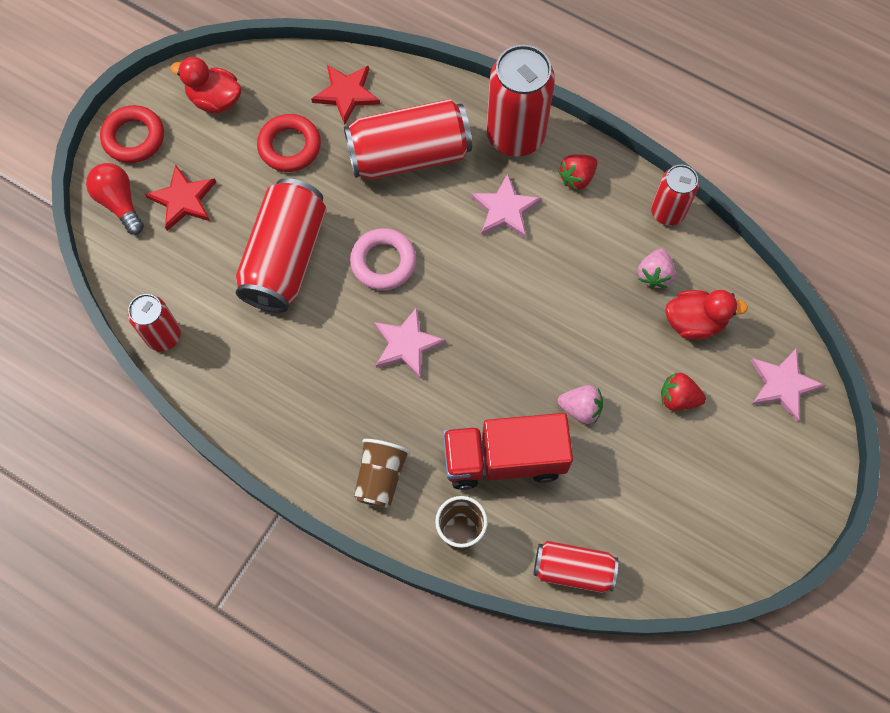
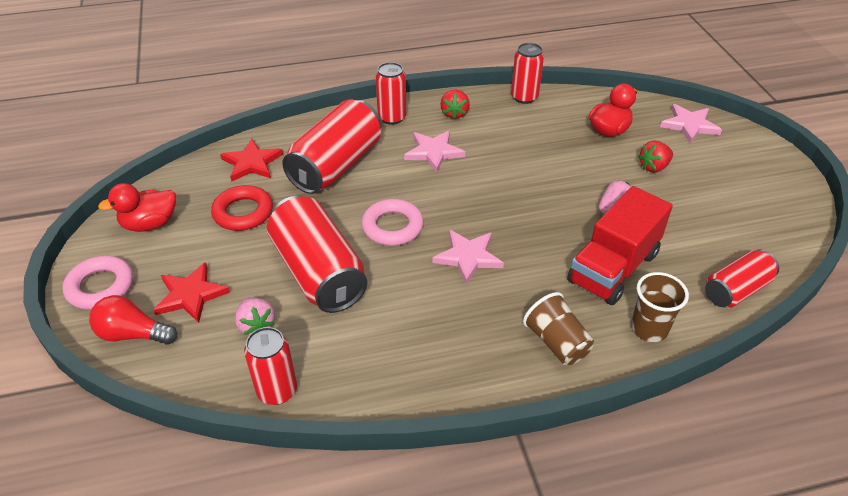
camera: 45 degrees left, 25 degrees down
(134, 138) = (100, 287): red ring -> pink ring
(515, 135) = (392, 118): red can -> red can, size x0.58
(654, 275) = (558, 125): pink strawberry -> pink strawberry (256, 325)

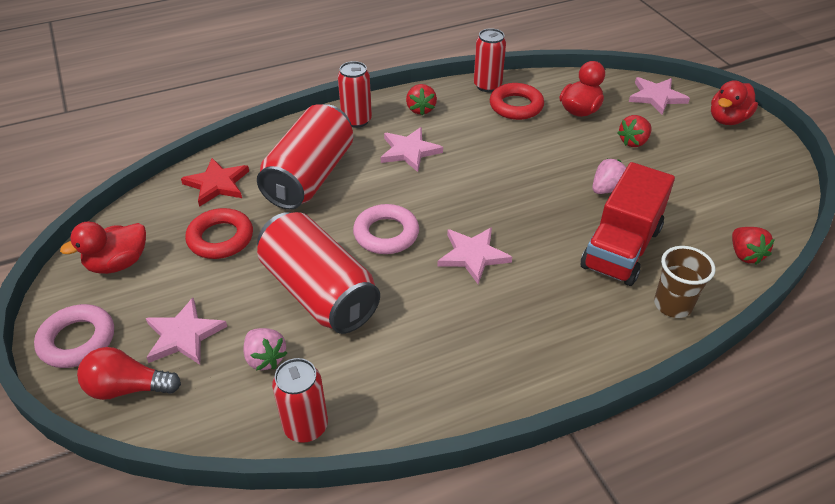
camera: 10 degrees left, 0 degrees up
(191, 295) = (184, 335): red star -> pink star
(547, 120) = (516, 106): none -> red ring
(556, 342) = (585, 332): brown cup -> none
(736, 290) = (745, 255): red can -> red strawberry
(756, 155) = (727, 119): none -> red duck

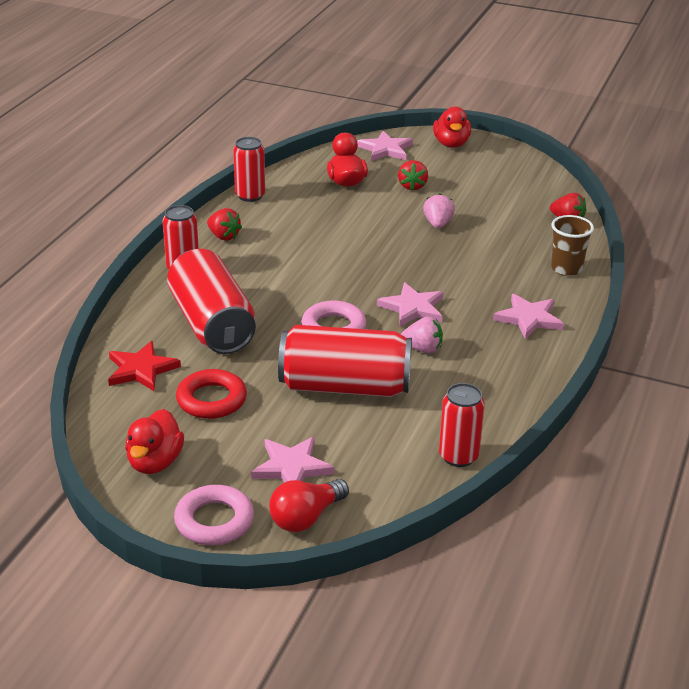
camera: 45 degrees left, 10 degrees down
(265, 358) = (372, 442): pink strawberry -> pink strawberry (422, 349)
(409, 151) = (262, 268): pink star -> pink star (529, 318)
(516, 106) = (295, 200): red ring -> none
(621, 248) = (495, 254): red truck -> none

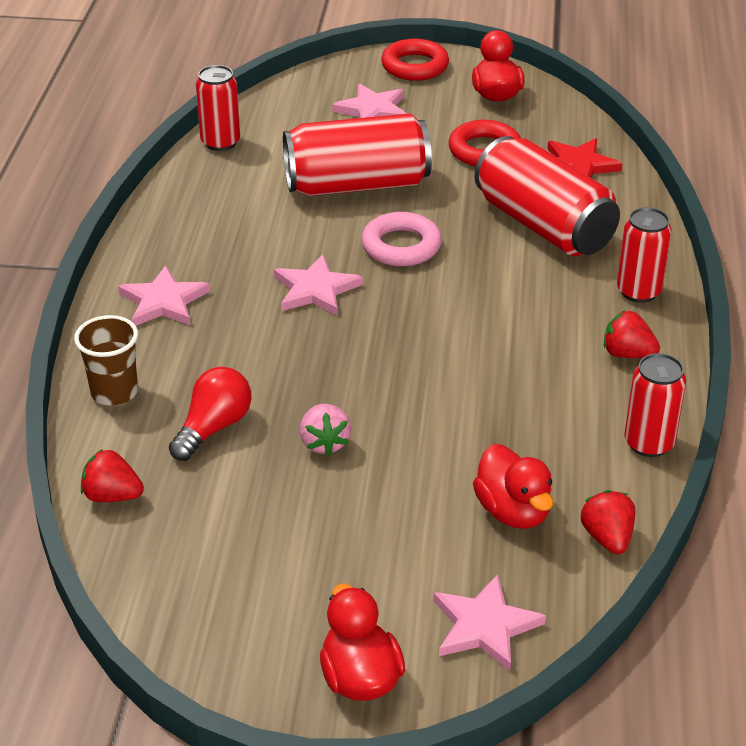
camera: 165 degrees right, 5 degrees up
(214, 521) = (415, 66): pink ring -> red ring
(306, 517) = (341, 79): red light bulb -> red light bulb (213, 427)
(412, 186) = (395, 526): red strawberry -> red strawberry (607, 538)
(422, 349) = (287, 239): pink strawberry -> none

